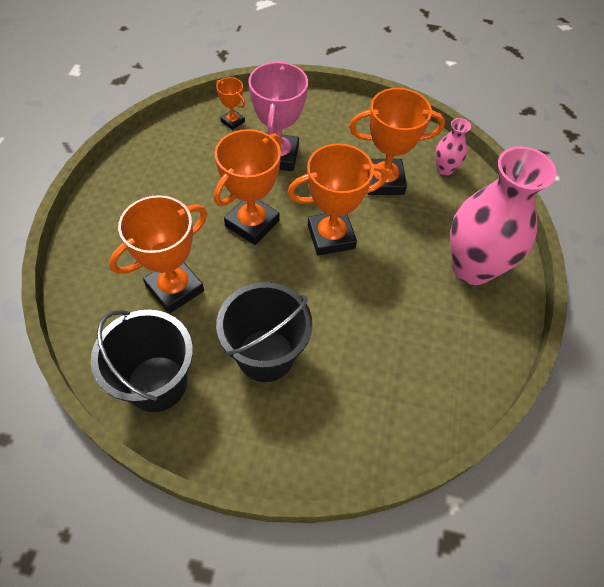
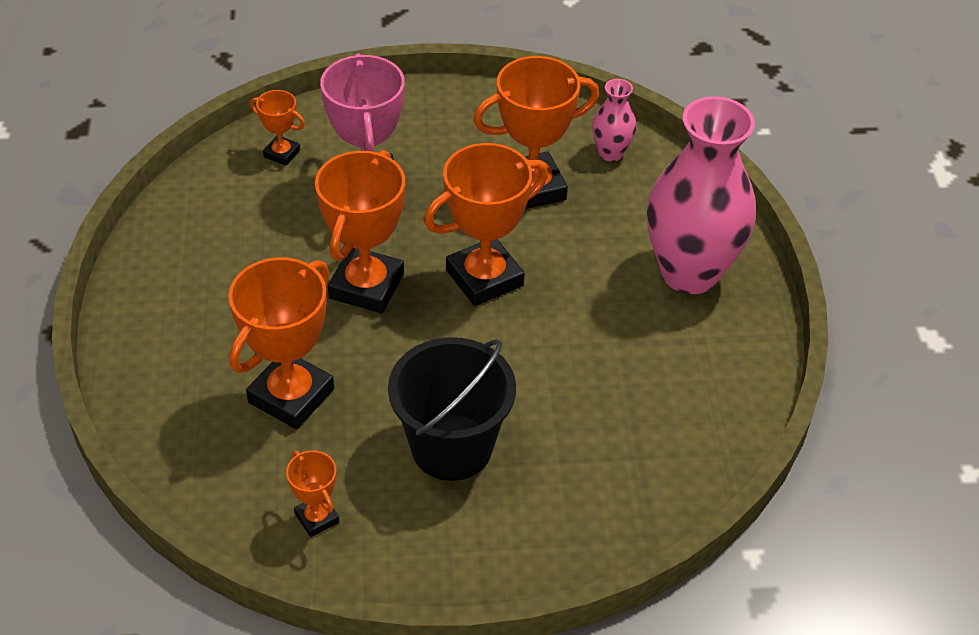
camera: 15 degrees left, 10 degrees down
(157, 383) = (317, 518): black bucket -> orange trophy

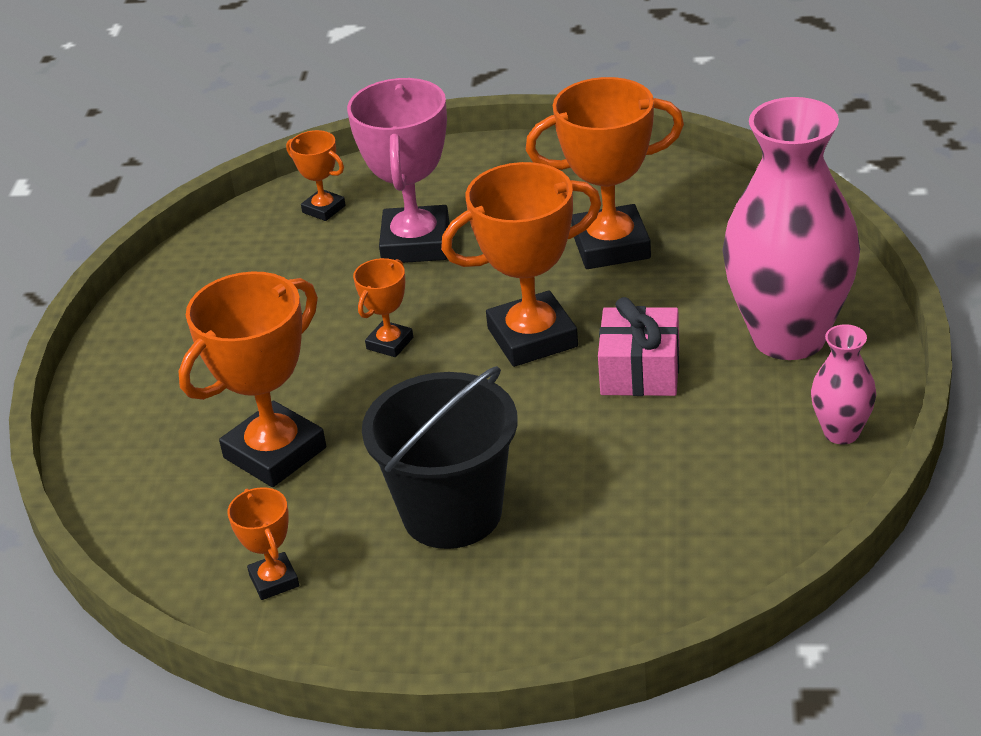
camera: 15 degrees right, 10 degrees down
(366, 286) = (390, 343): orange trophy -> orange trophy, size x0.50
(578, 307) = (640, 371): none -> pink gift
(611, 153) = (716, 211): pink vase -> pink vase (841, 432)

